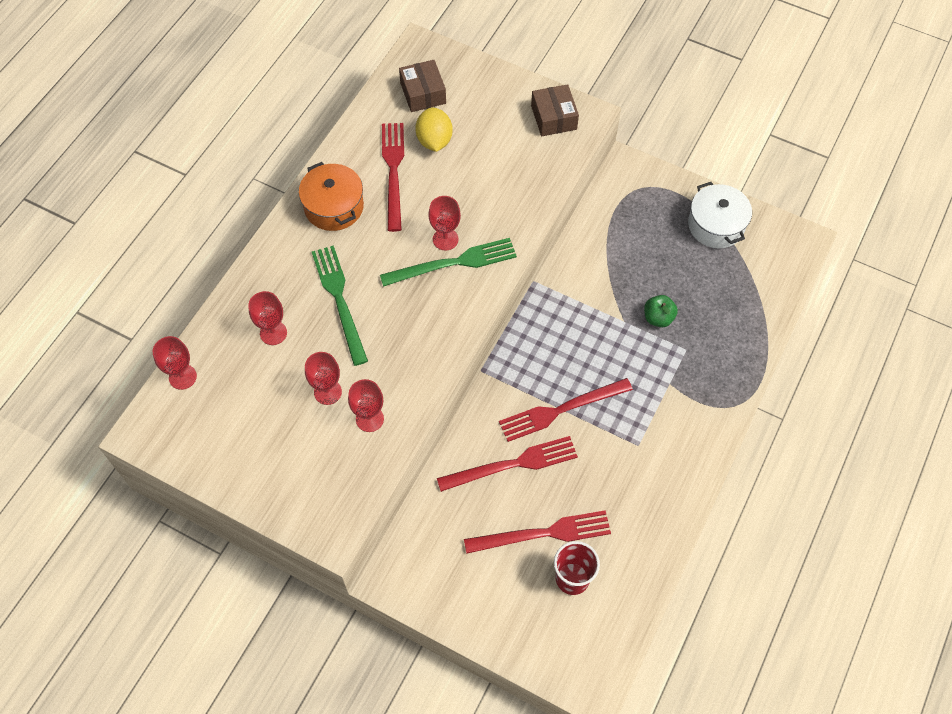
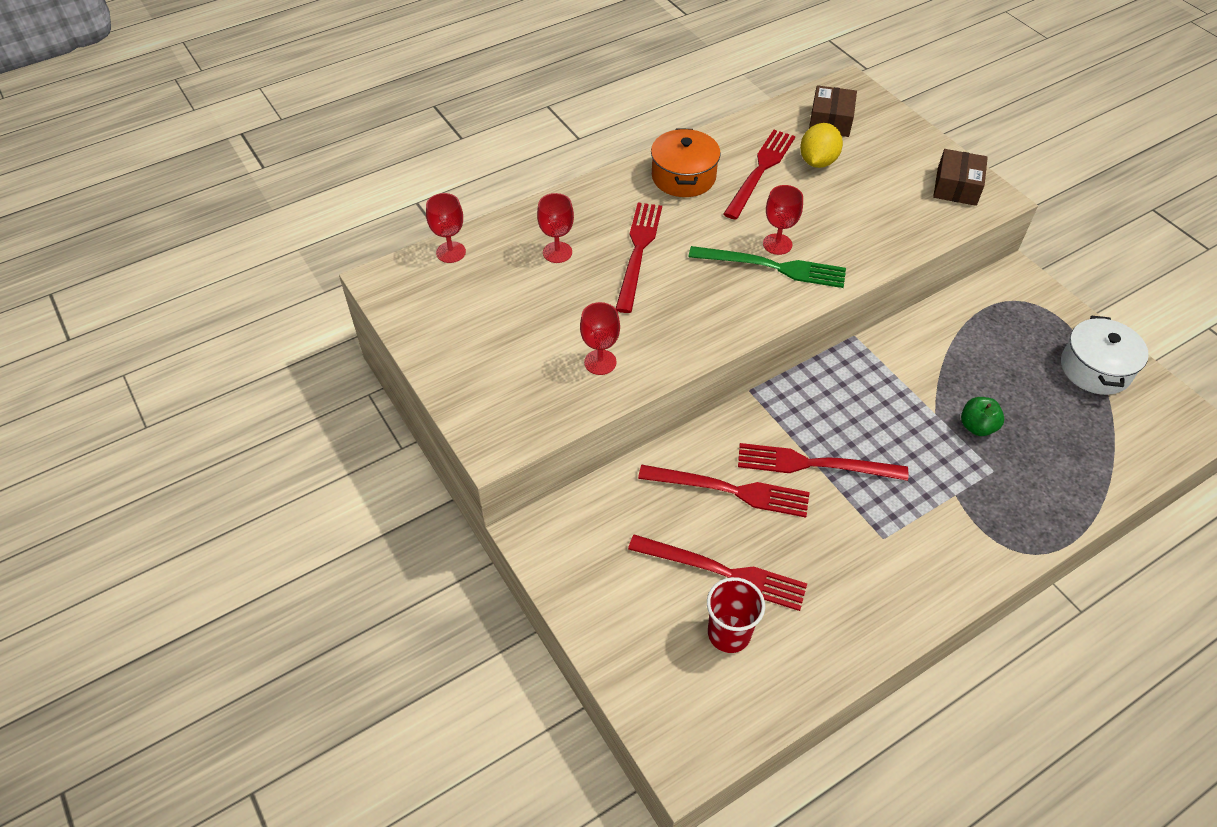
camera: 30 degrees right, 10 degrees down
(327, 392) = (575, 322): red goblet -> none
(339, 300) = (638, 252): green fork -> red fork

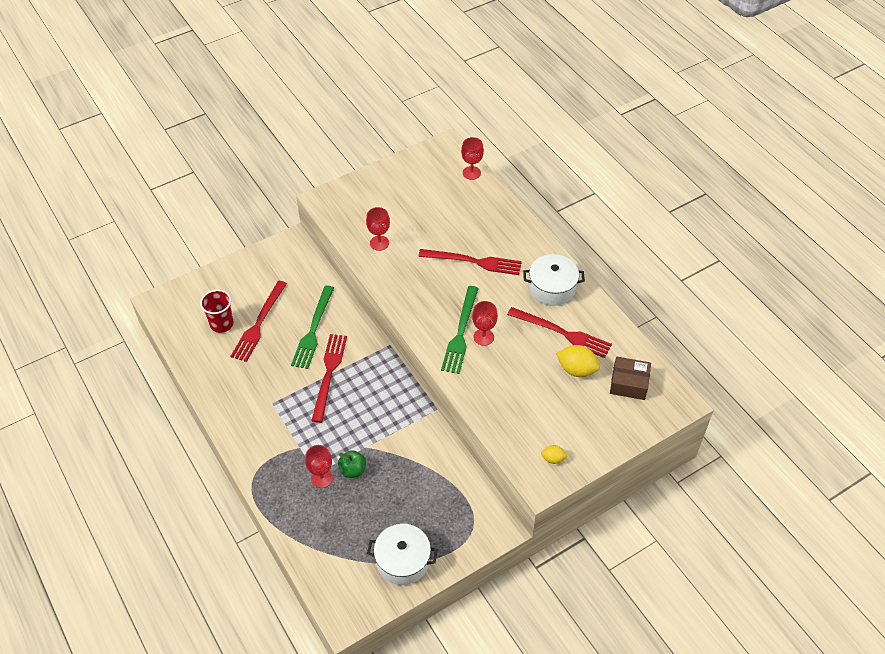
camera: 90 degrees right, 0 degrees up
(557, 252) = (472, 222): red goblet -> red goblet (321, 478)
(683, 177) = (552, 288): orange pot -> white pot
(730, 490) = (313, 330): red fork -> green fork
(956, 187) = (553, 459): brown box -> yellow lemon

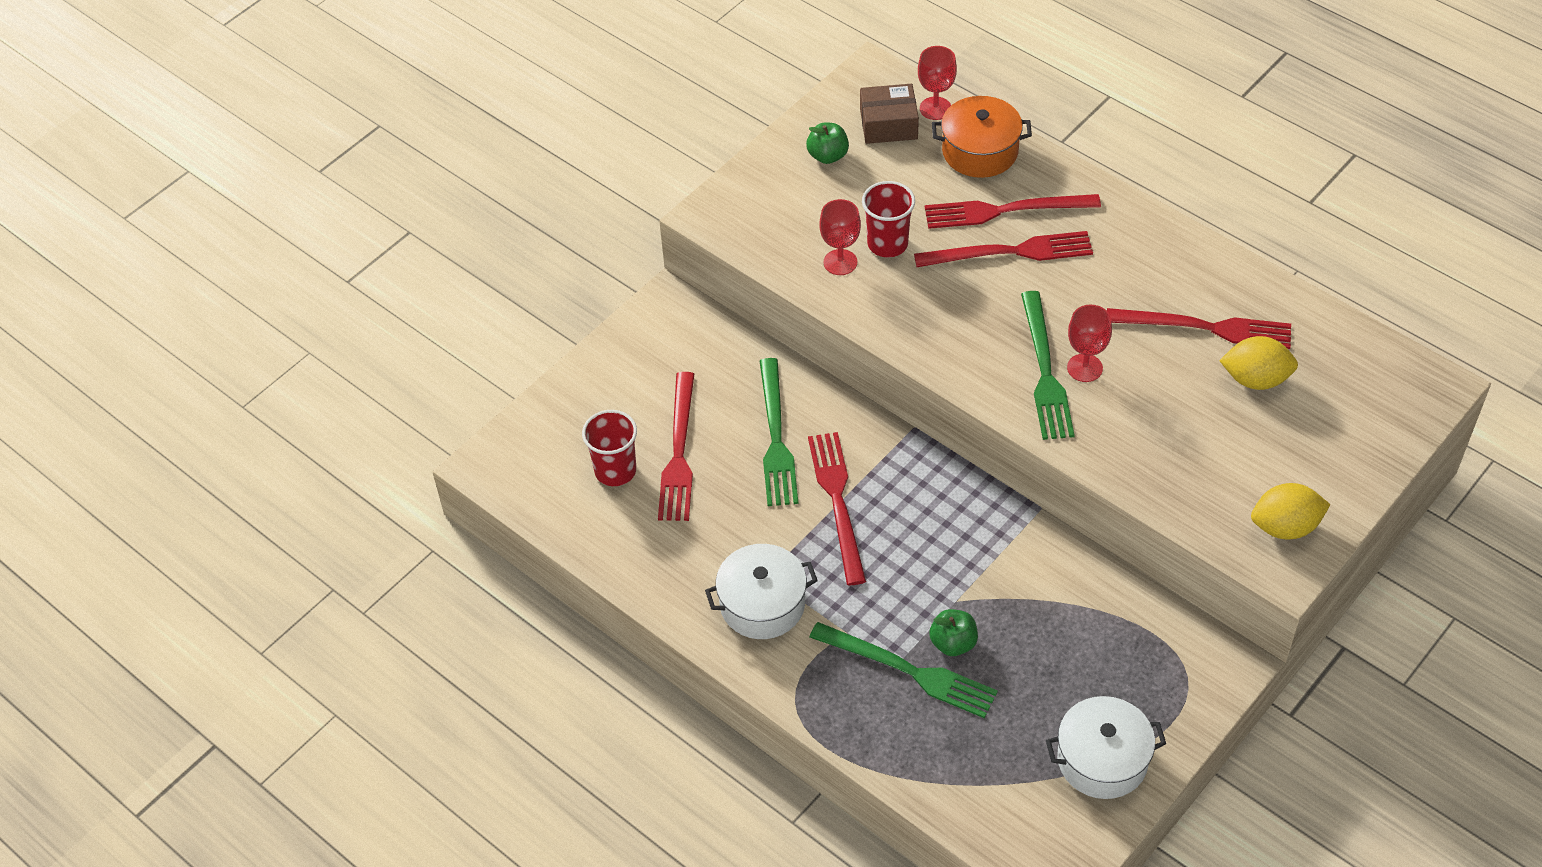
camera: 15 degrees left, 0 degrees up
(321, 478) = (909, 671): red goblet -> green fork
(401, 184) = (828, 156): none -> green apple
(409, 240) = (887, 244): none -> red cup
(482, 238) = (1005, 210): none -> red fork
(484, 202) = (980, 151): none -> orange pot
(552, 288) = (1155, 261): white pot -> white pot (762, 604)
(553, 459) = (1285, 527): yellow lemon -> yellow lemon, size x1.80
(629, 383) = (1345, 378): brown box -> brown box (888, 124)

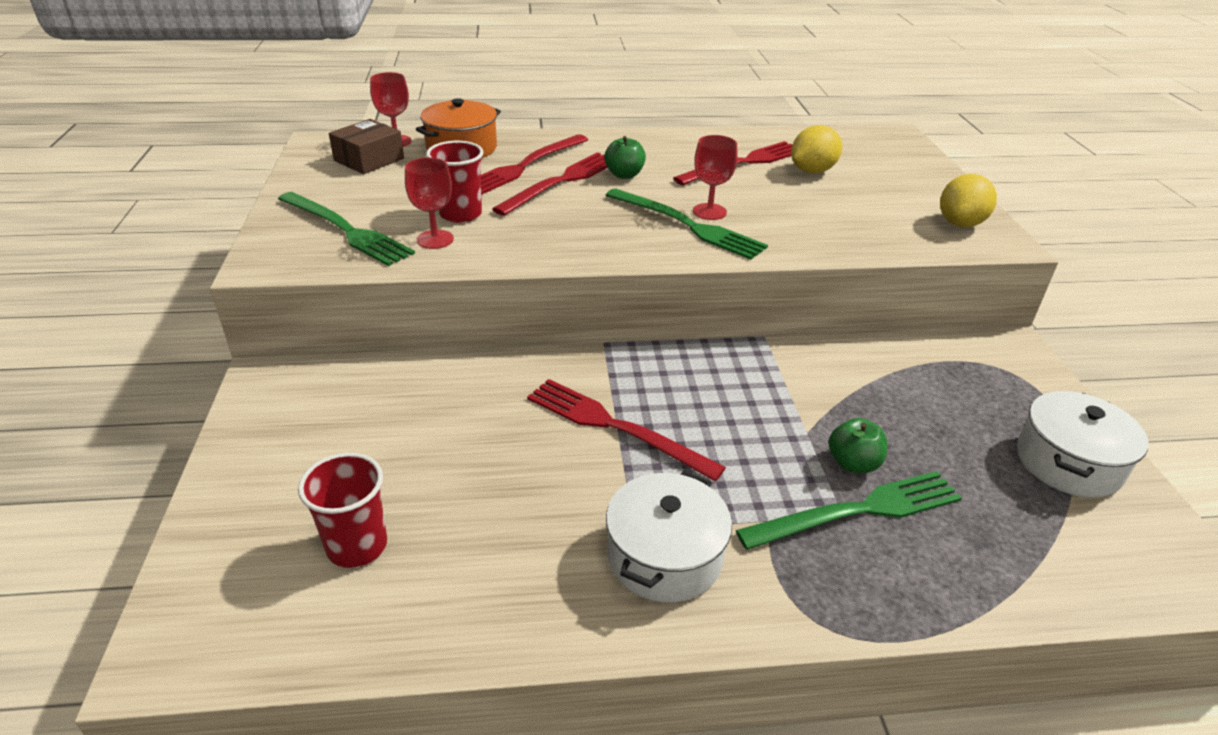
camera: 50 degrees left, 15 degrees down
(678, 452) = (413, 485): red fork -> none
(776, 438) = (498, 415): green fork -> green fork (346, 230)
(828, 156) = (338, 191): green apple -> green apple (624, 175)

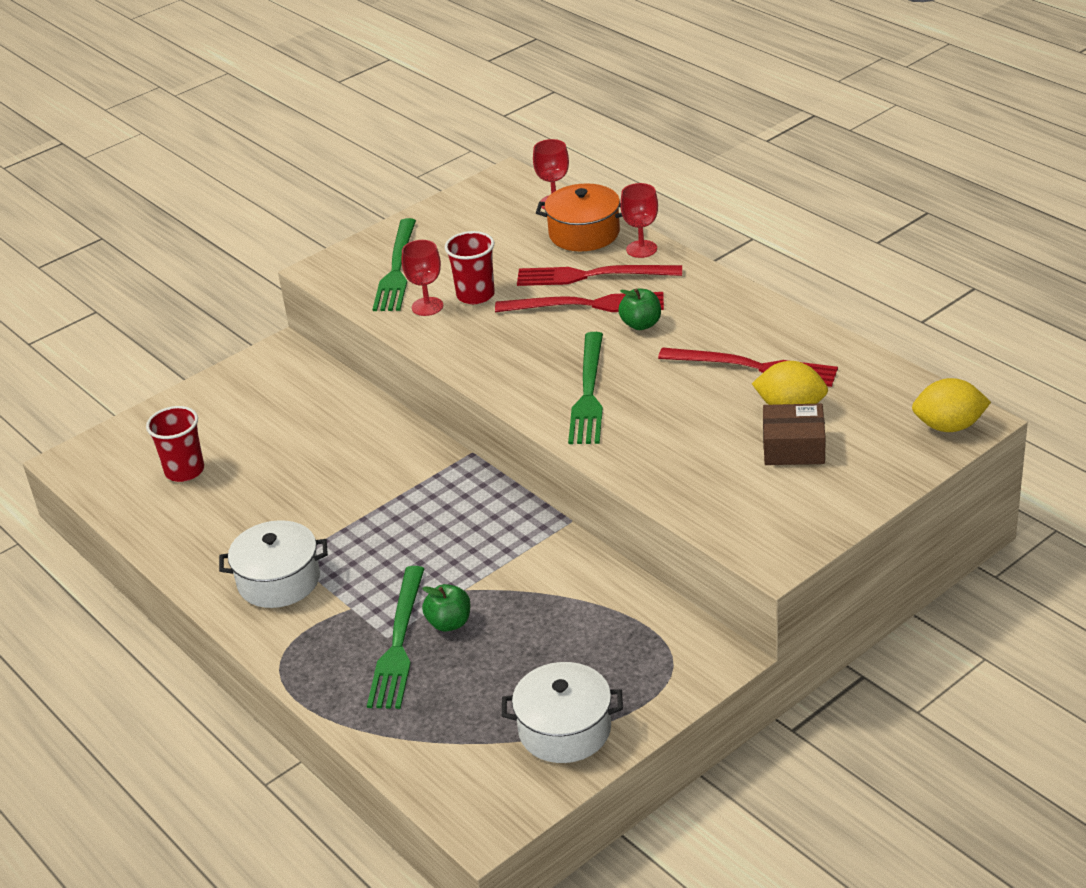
camera: 60 degrees right, 0 degrees up
(369, 159) = (508, 212): brown box -> brown box (793, 447)
(615, 427) = (379, 505): red fork -> none
(709, 212) = (627, 392): red goblet -> red goblet (641, 249)
(858, 511) = (398, 643): green fork -> green fork turned 60 degrees clockwise
(960, 223) = (785, 524): yellow lemon -> yellow lemon (948, 426)

